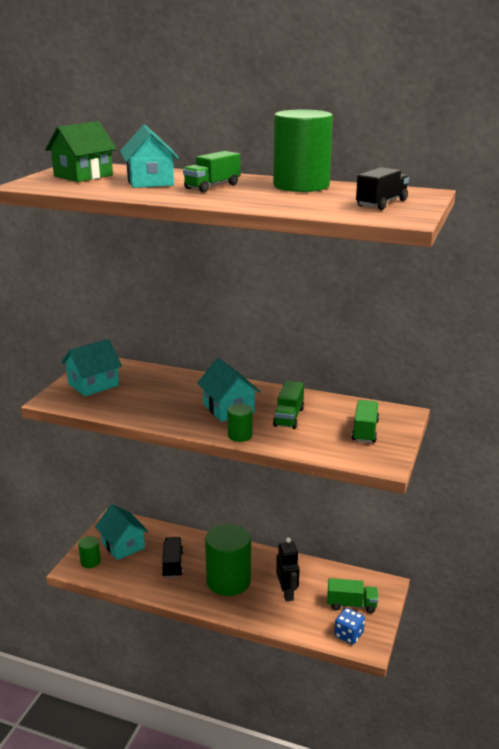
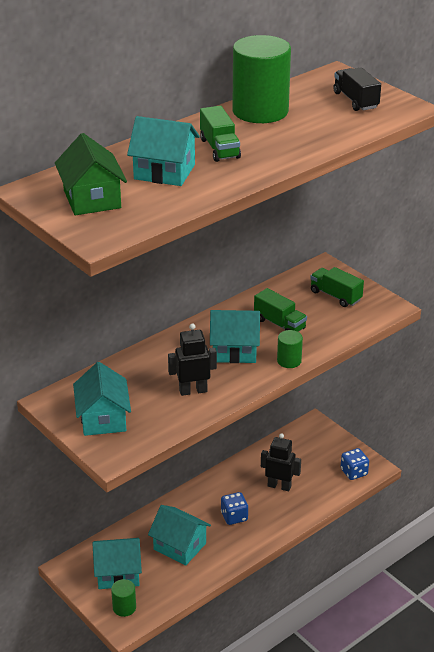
camera: 60 degrees left, 10 degrees up
(157, 407) = (193, 391): none -> black robot
(173, 564) = (180, 546): black truck -> turquoise house
(228, 581) = (234, 517): green cylinder -> blue dice
(351, 604) = (321, 454): green truck -> none

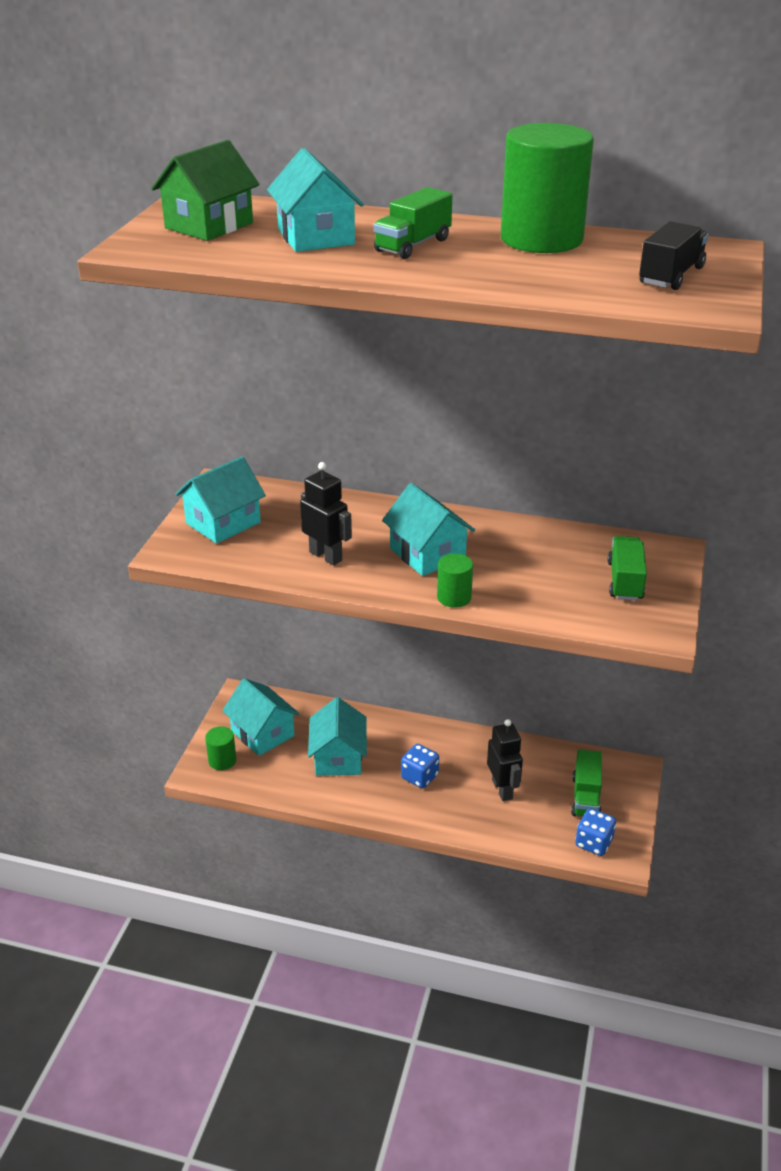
camera: 55 degrees right, 0 degrees up
(279, 324) = (515, 564): green truck -> green truck (586, 797)

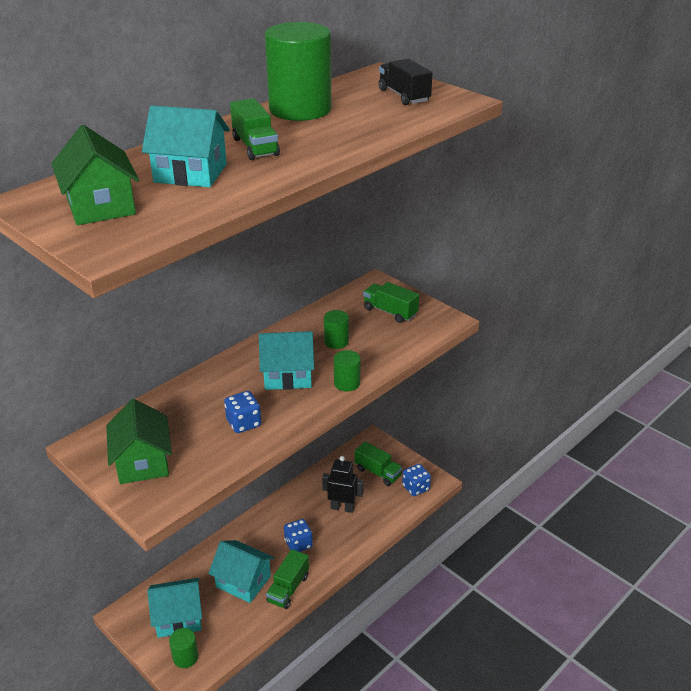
camera: 60 degrees left, 0 degrees up
(223, 523) = (142, 462): turquoise house -> green house
(326, 556) = (244, 423): black robot -> blue dice
(354, 796) = (288, 588): none -> green truck
(521, 563) = (336, 341): none -> green cylinder

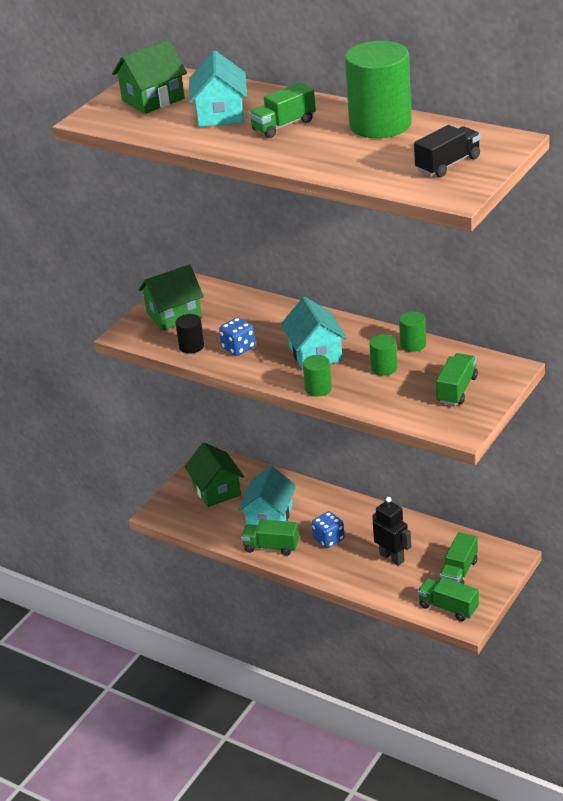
camera: 80 degrees right, 0 degrees up
(178, 618) = (216, 490): turquoise house -> green house
(185, 657) = (178, 507): green cylinder -> green cylinder (413, 344)
(217, 457) = (191, 346): none -> black cylinder
(342, 507) = (392, 557): black robot -> black robot turned 45 degrees counterclockwise
(416, 488) = (448, 607): blue dice -> green truck

